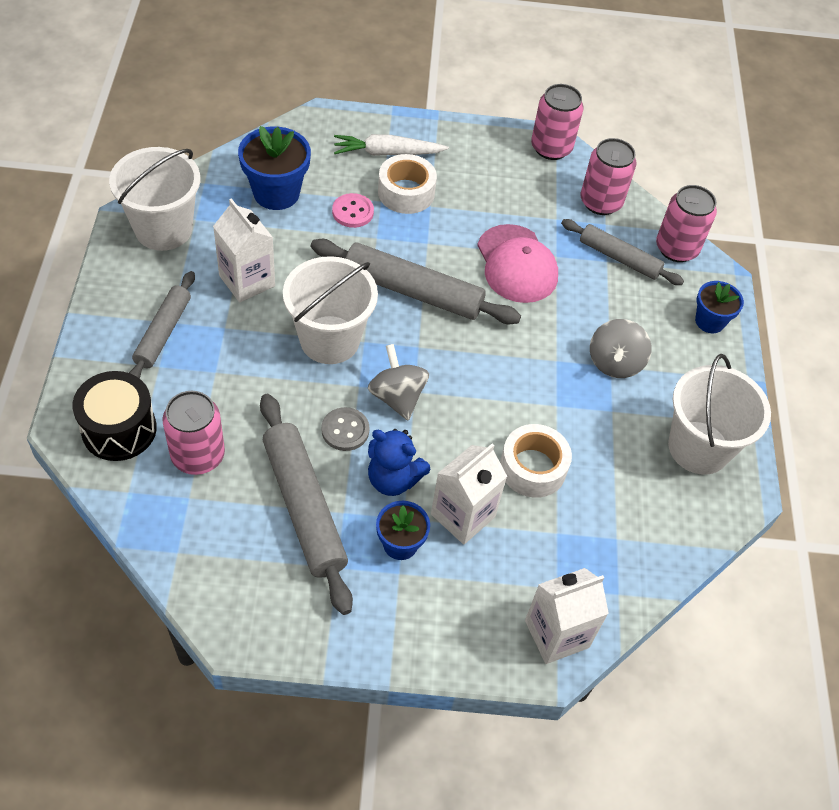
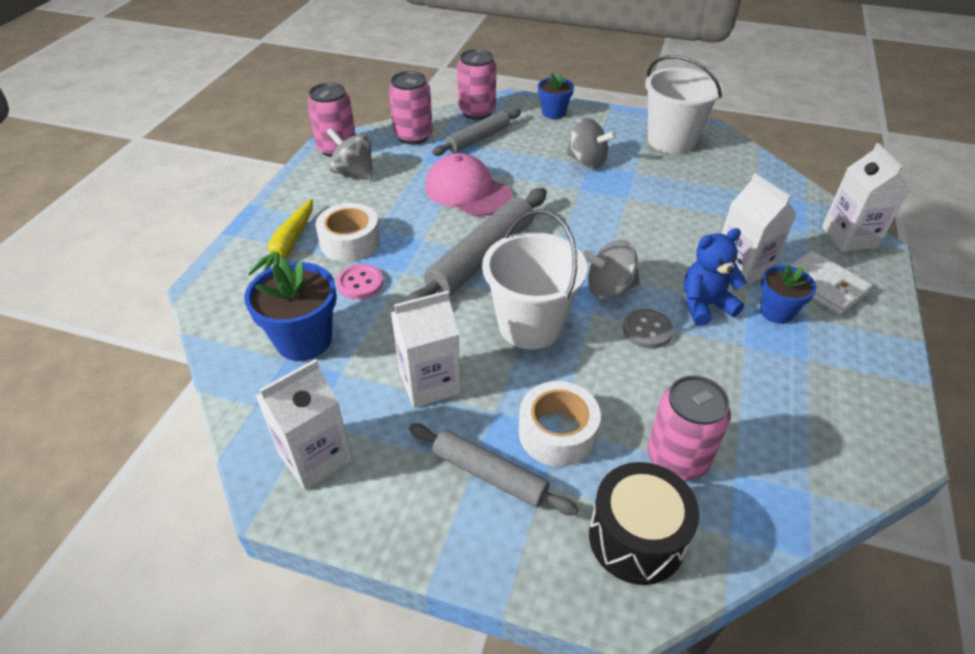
camera: 70 degrees left, 10 degrees down
(163, 229) = (315, 457): white bucket -> white carton
(304, 507) = (741, 374): grey rolling pin -> none
(387, 153) = (288, 246): white carrot -> yellow carrot
(393, 479) = (705, 305): blue teddy bear -> blue teddy bear turned 150 degrees counterclockwise
(456, 594) = (823, 285): none -> white wallet
(514, 170) = (353, 172): none -> grey spinning top
(517, 264) = (467, 191): pink cap -> pink cap turned 135 degrees counterclockwise
(533, 468) = (691, 221): white tape -> white tape (557, 433)

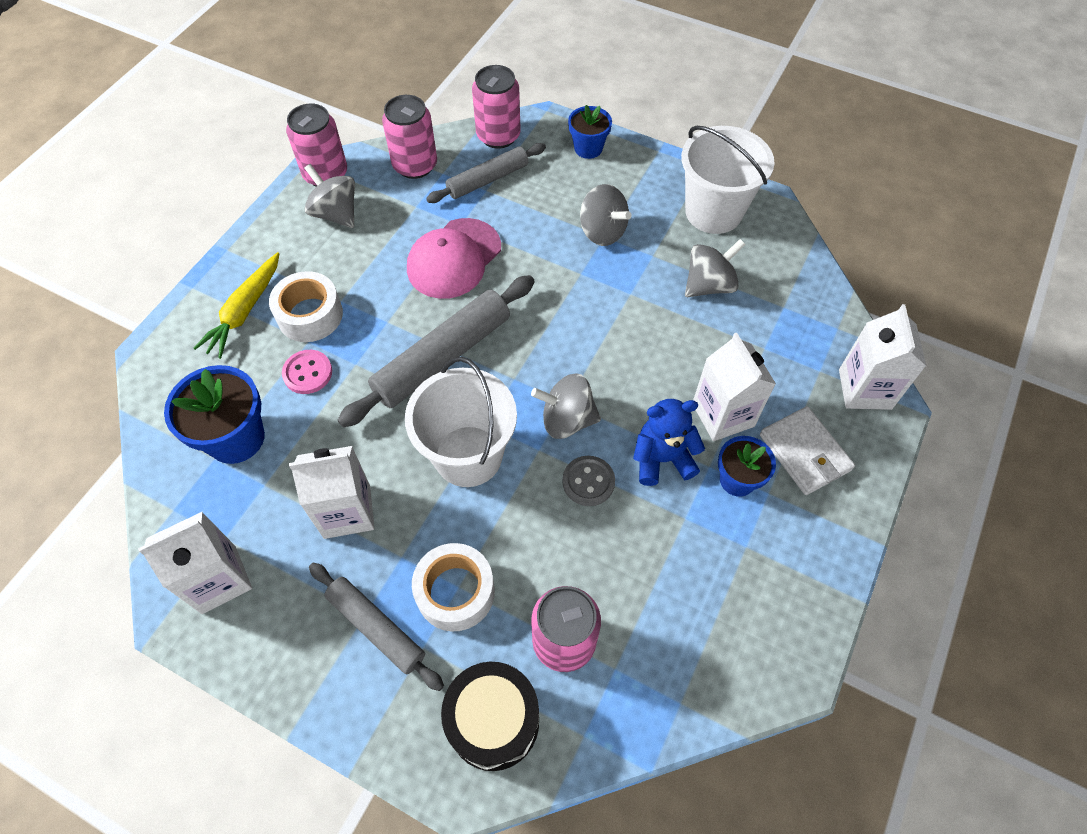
camera: 10 degrees right, 15 degrees up
(467, 191) = (454, 259): pink cap -> pink cap turned 105 degrees counterclockwise
(689, 185) = (709, 285): none -> grey spinning top

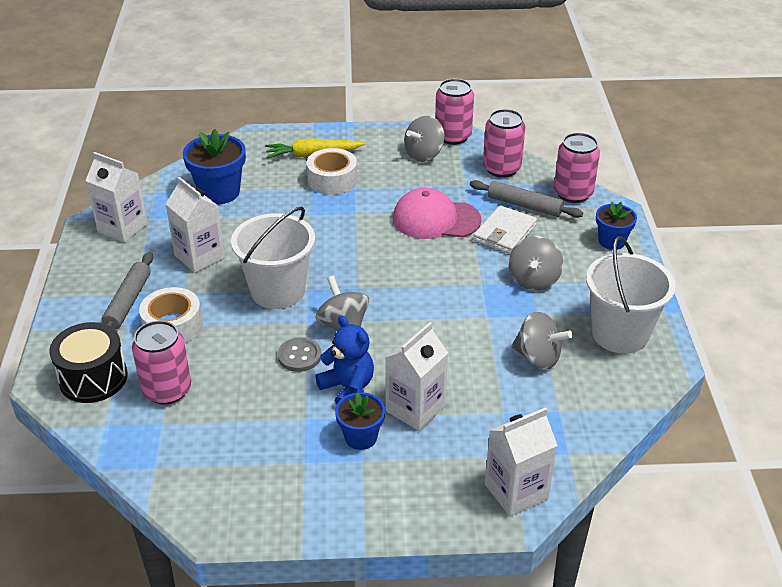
camera: 60 degrees right, 20 degrees down
(307, 373) = (287, 198): pink button -> none
(336, 214) = (424, 155): grey spinning top -> grey spinning top turned 150 degrees counterclockwise
(443, 357) = (347, 248): grey rolling pin -> none
(804, 452) = (418, 470): white wallet -> white wallet (505, 233)

